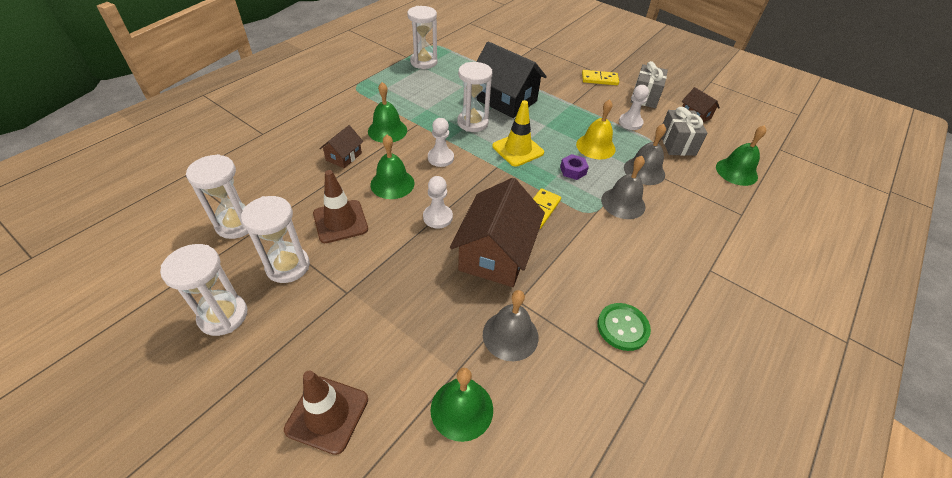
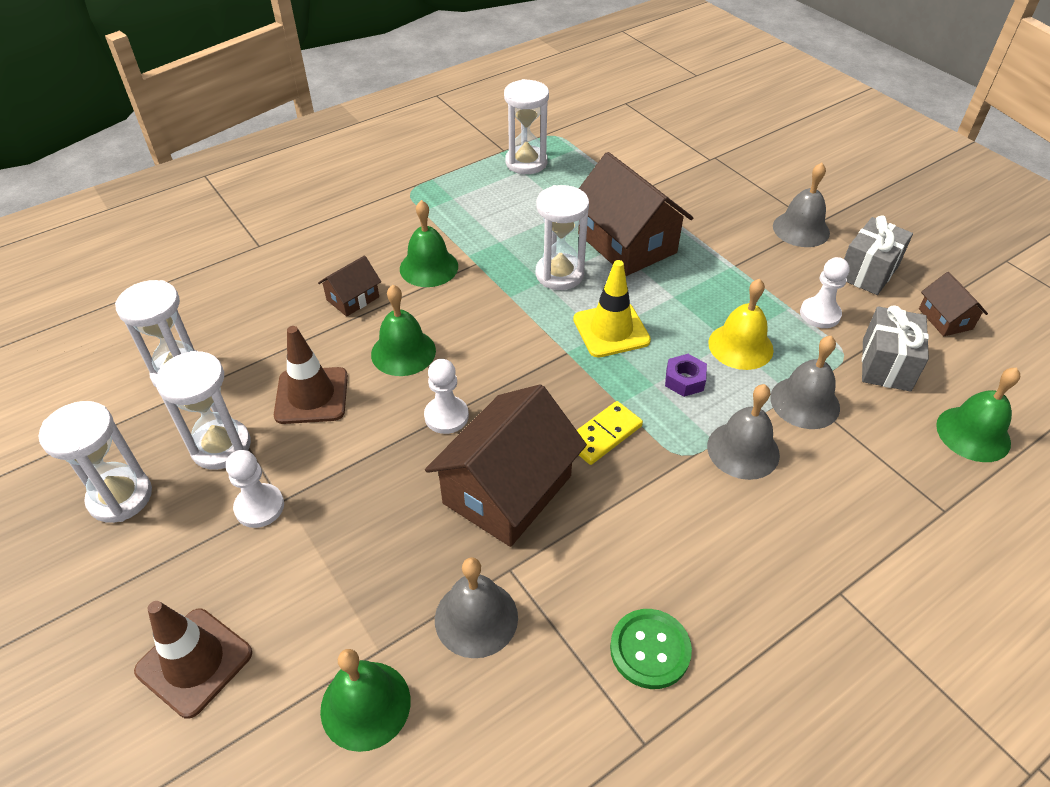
camera: 20 degrees right, 0 degrees up
(440, 158) = (488, 324): white pawn -> white pawn (259, 507)
(505, 100) = (627, 243): black house -> brown house
(599, 79) = (801, 229): yellow domino -> grey bell

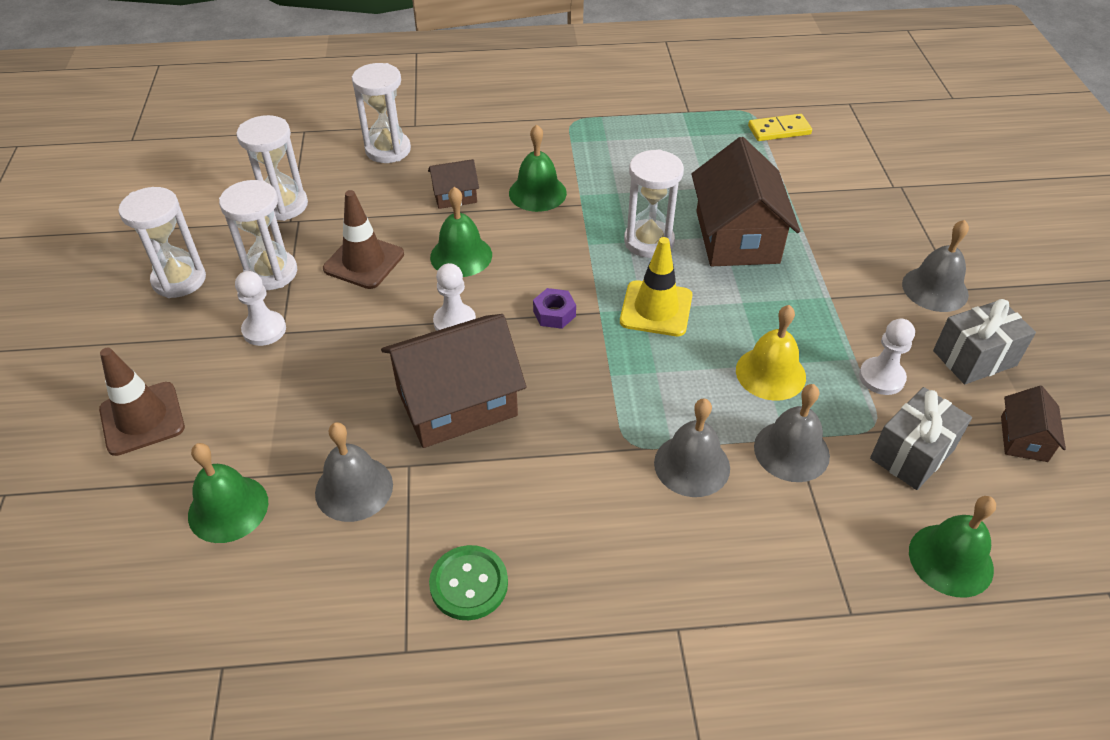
camera: 30 degrees right, 0 degrees up
(526, 162) = (700, 129): white hourglass -> white hourglass (388, 150)
(604, 435) = (574, 395): yellow domino -> yellow domino (779, 130)
(684, 380) = (688, 380): purple nut -> purple nut (554, 313)

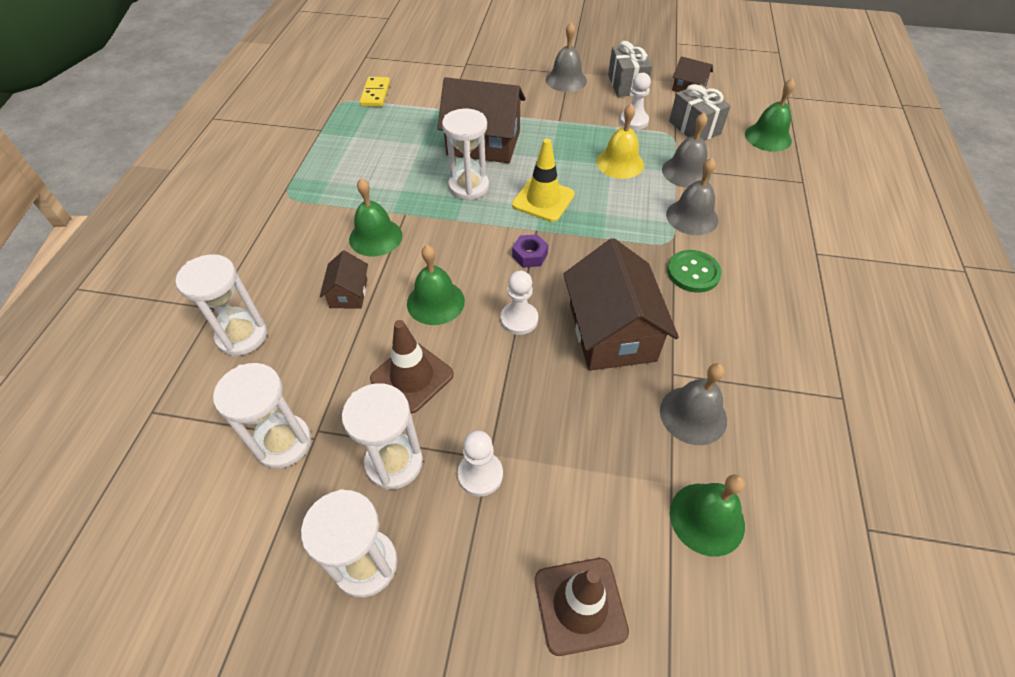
camera: 75 degrees left, 5 degrees up
(469, 584) = (786, 351): green button -> green button (693, 272)

